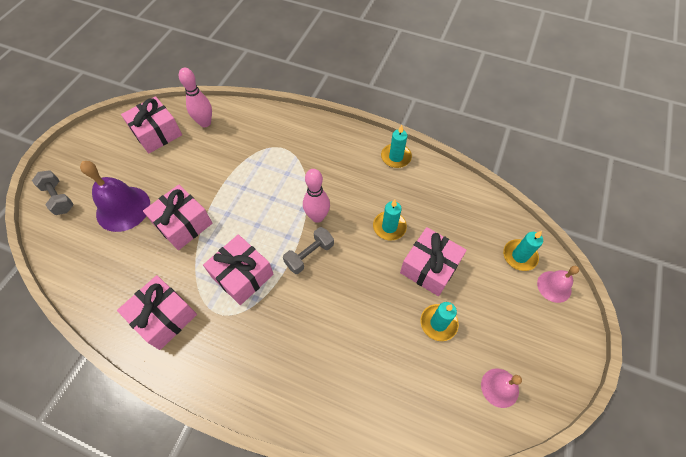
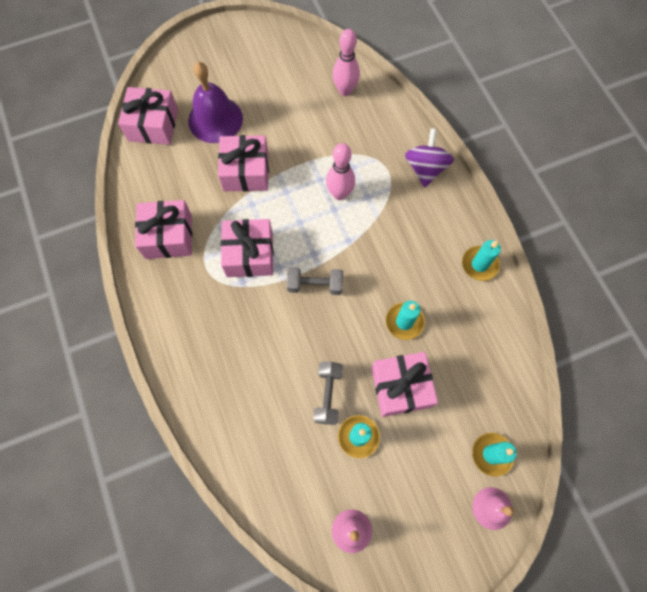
camera: 45 degrees right, 10 degrees up
(59, 198) = (179, 71): grey dumbbell -> grey dumbbell (328, 395)
(157, 133) = (297, 69): pink gift -> pink gift (153, 125)
(306, 129) = (425, 168): none -> purple spinning top
(317, 217) = (353, 258): pink bowling pin -> pink bowling pin (339, 194)

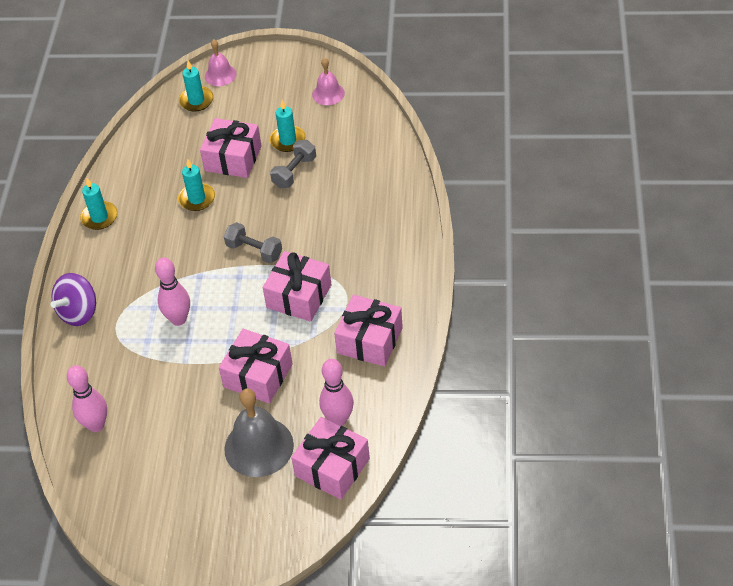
camera: 150 degrees left, 20 degrees down
(164, 161) = (338, 419): none -> pink bowling pin
(215, 119) = (259, 447): purple bell -> grey bell

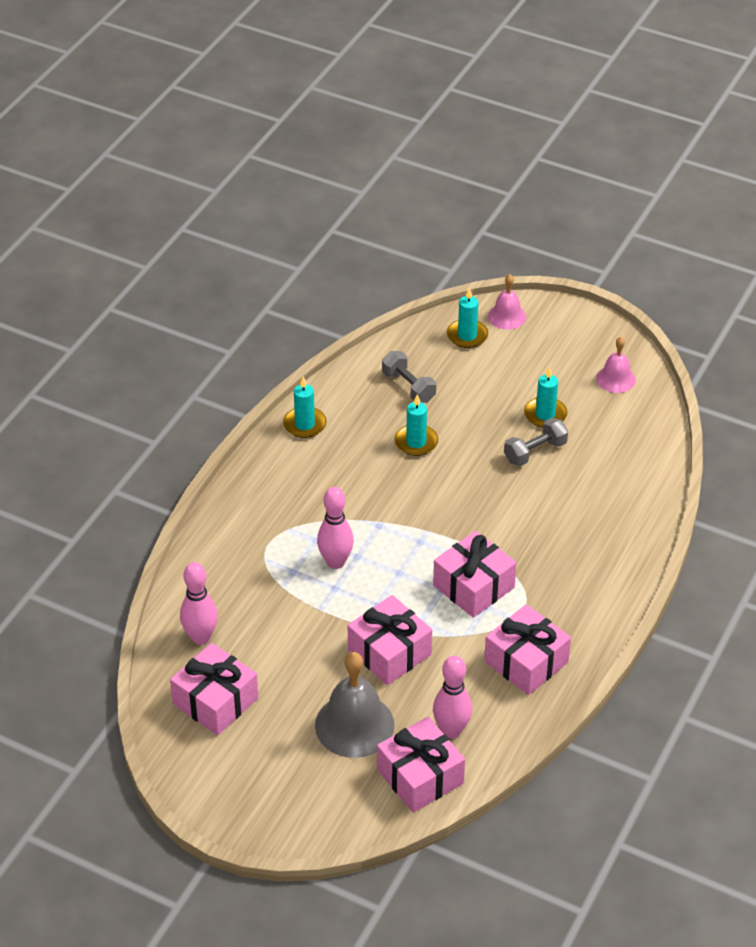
camera: 20 degrees right, 5 degrees down
(79, 312) = (237, 516): purple spinning top -> none
(233, 158) = (476, 413): pink gift -> pink gift (215, 701)
(254, 251) = (450, 520): grey dumbbell -> grey dumbbell (408, 387)

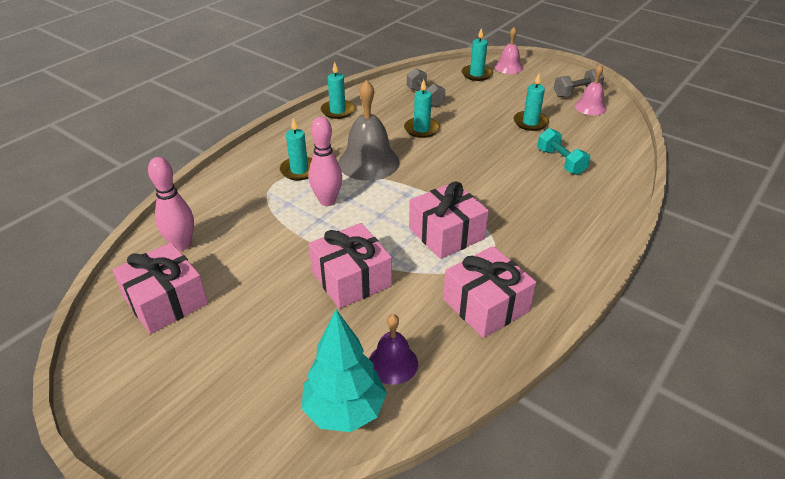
camera: 10 degrees right, 5 degrees down
(289, 524) = (299, 170): none -> turquoise candle
(354, 725) = (292, 343): grey bell -> grey bell (368, 162)
(420, 776) = (344, 410): pink gift -> turquoise tree
(451, 730) = (393, 363): pink bowling pin -> purple bell
(535, 452) = (519, 144): grey dumbbell -> grey dumbbell (576, 93)
(585, 472) = (560, 162): none -> turquoise dumbbell

